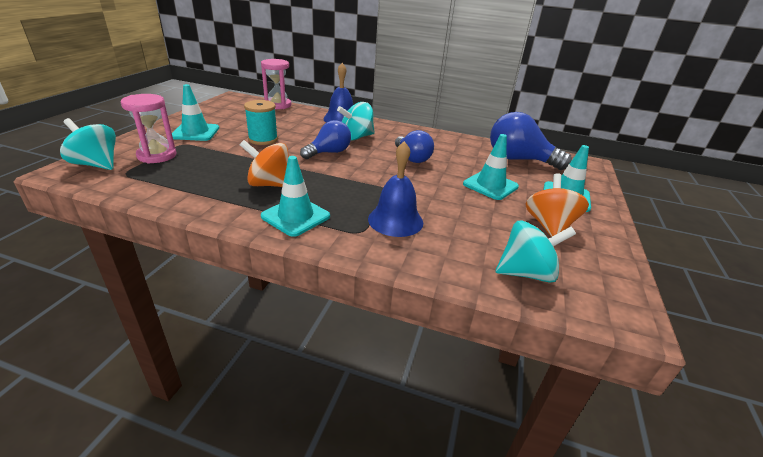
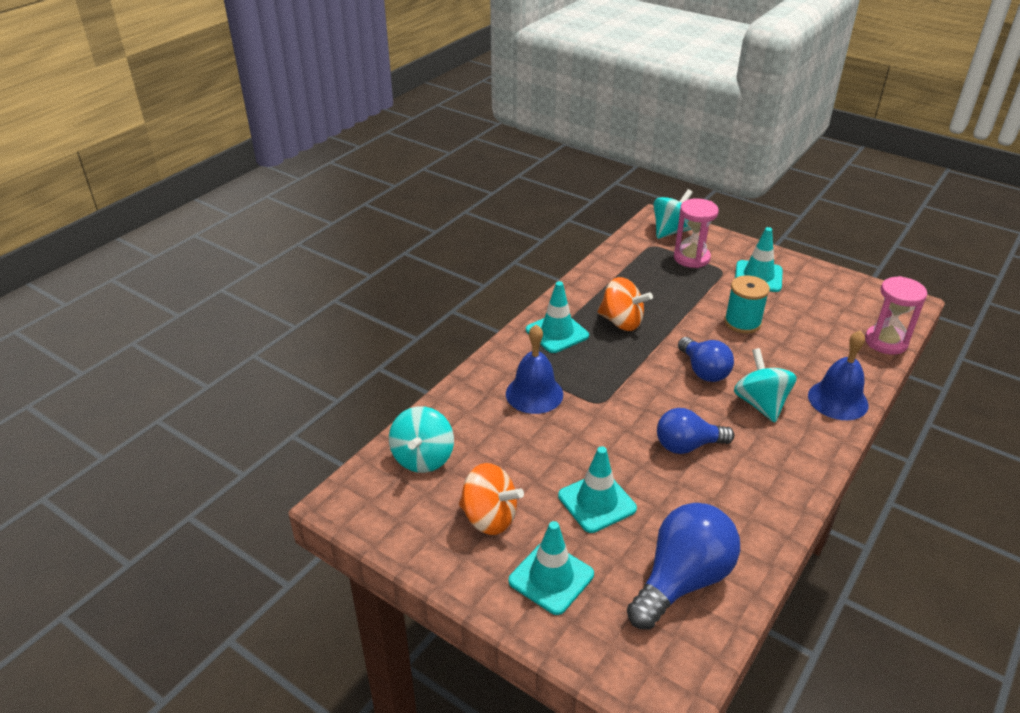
camera: 110 degrees right, 5 degrees up
(270, 184) = (622, 322): orange spinning top -> orange spinning top turned 90 degrees clockwise

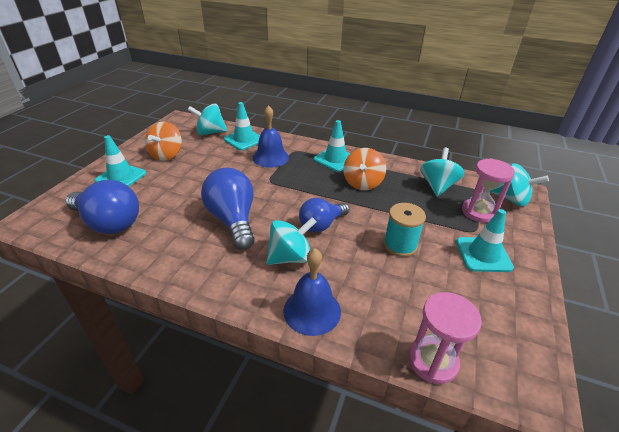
camera: 75 degrees right, 0 degrees up
(597, 502) = (177, 187): turquoise traffic cone -> turquoise traffic cone (244, 140)
(638, 269) = (437, 186): none -> turquoise spinning top
(687, 445) = (233, 220): blue light bulb -> blue light bulb, size x1.52

